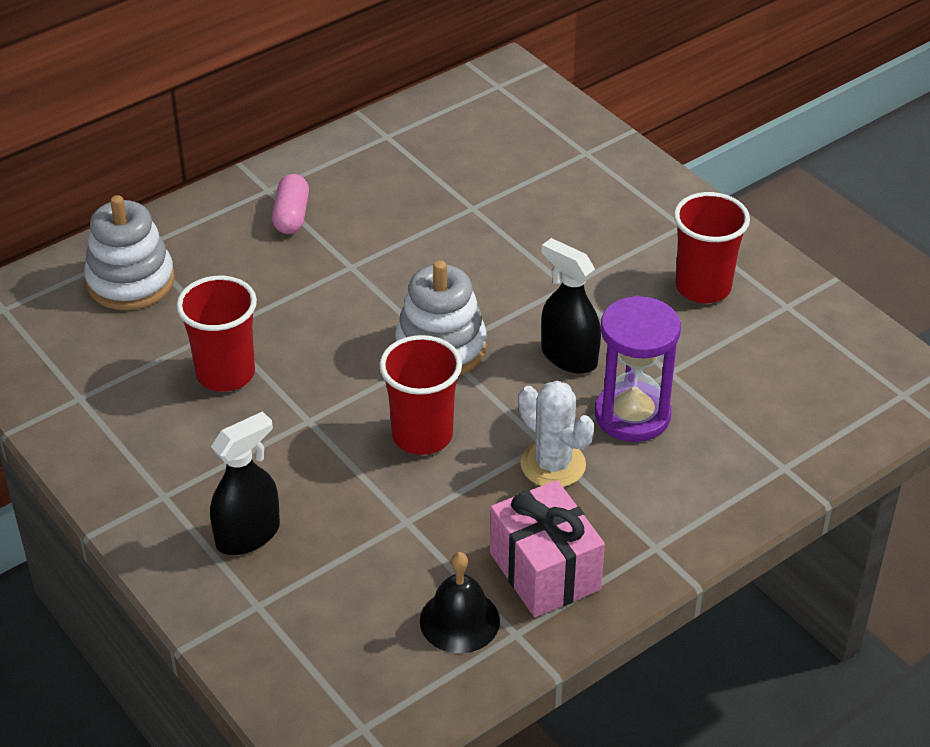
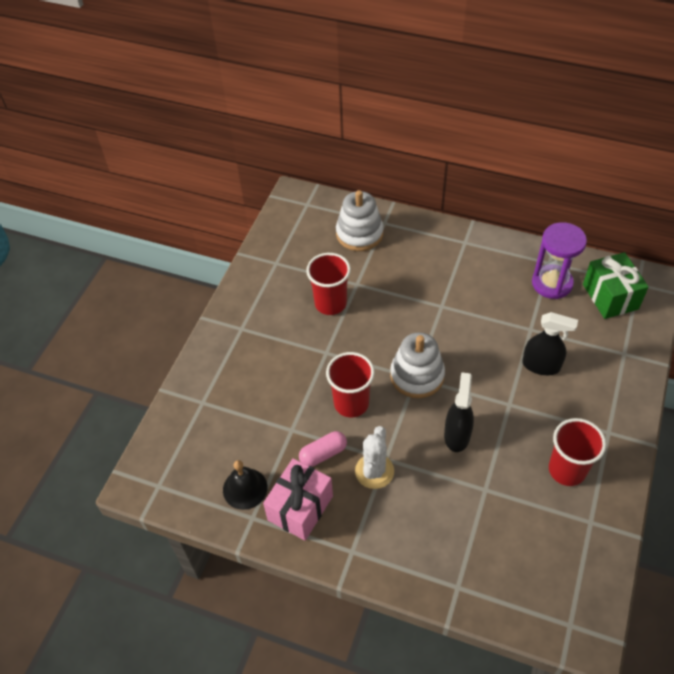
camera: 60 degrees right, 10 degrees up
(248, 535) = (240, 373): black spray bottle -> black spray bottle (541, 365)
(291, 216) = (455, 262): pink capsule -> pink capsule (323, 454)
(493, 117) = (610, 296): none -> green gift
(632, 415) = (438, 488): purple hourglass -> purple hourglass (552, 283)

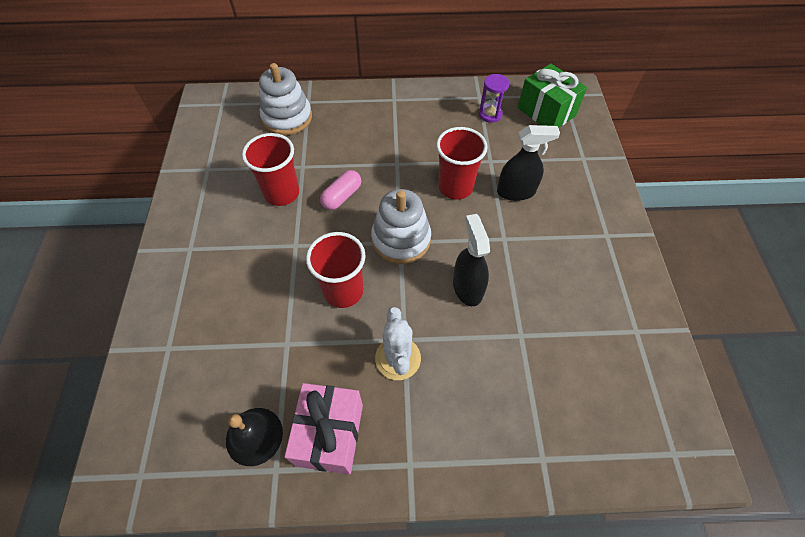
camera: 25 degrees left, 5 degrees up
(323, 454) = (333, 359): pink capsule -> pink capsule (342, 196)
(552, 283) = (490, 114): purple hourglass -> purple hourglass, size x0.58
(567, 470) = (588, 286): red cup -> red cup (455, 187)

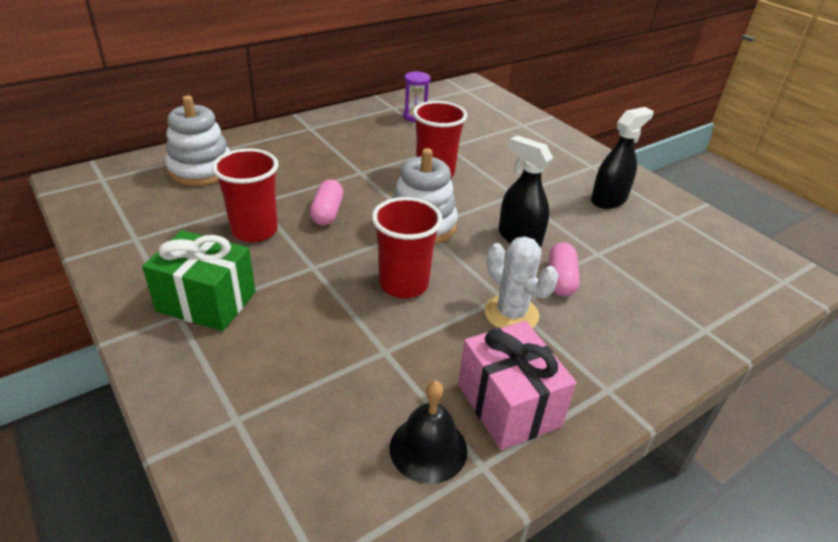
camera: 35 degrees left, 20 degrees down
(464, 346) = (560, 279): none -> pink capsule
(516, 191) = (491, 160): black spray bottle -> black spray bottle (608, 200)
(546, 112) = (462, 104): green gift -> green gift (206, 302)

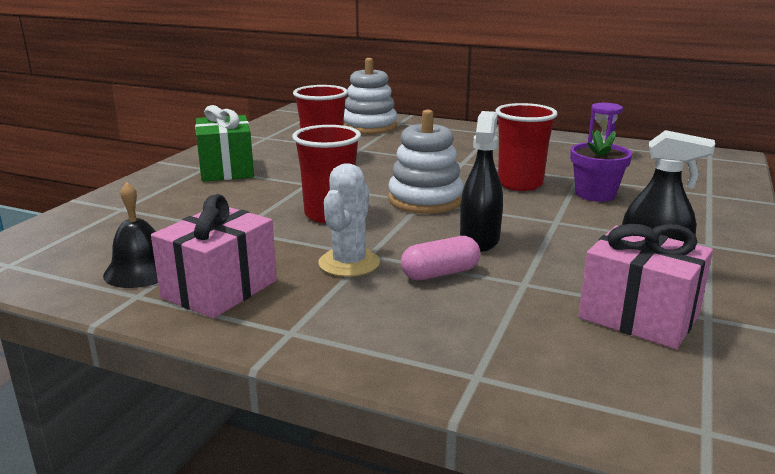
camera: 60 degrees right, 15 degrees down
(327, 212) = (383, 169): pink capsule -> none
(484, 157) = (595, 194): none -> purple flower pot
(665, 237) = (638, 316): none -> pink gift

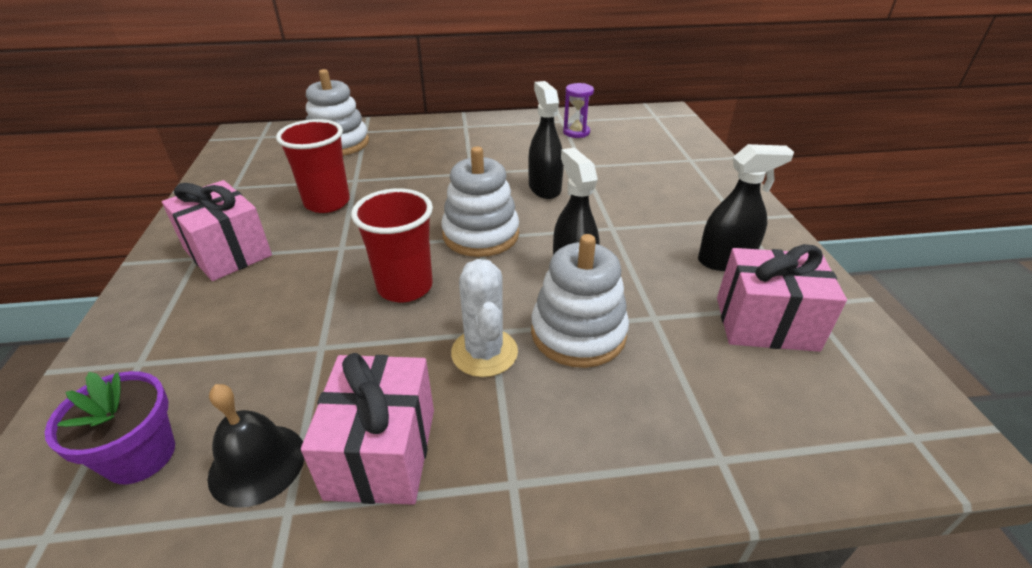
camera: 30 degrees left, 15 degrees up
(226, 170) = (227, 252): green gift -> pink gift
(440, 273) = (578, 333): pink capsule -> white stacking toy
(520, 184) = (544, 188): red cup -> black spray bottle
(595, 194) = (613, 183): purple flower pot -> purple flower pot (140, 456)

